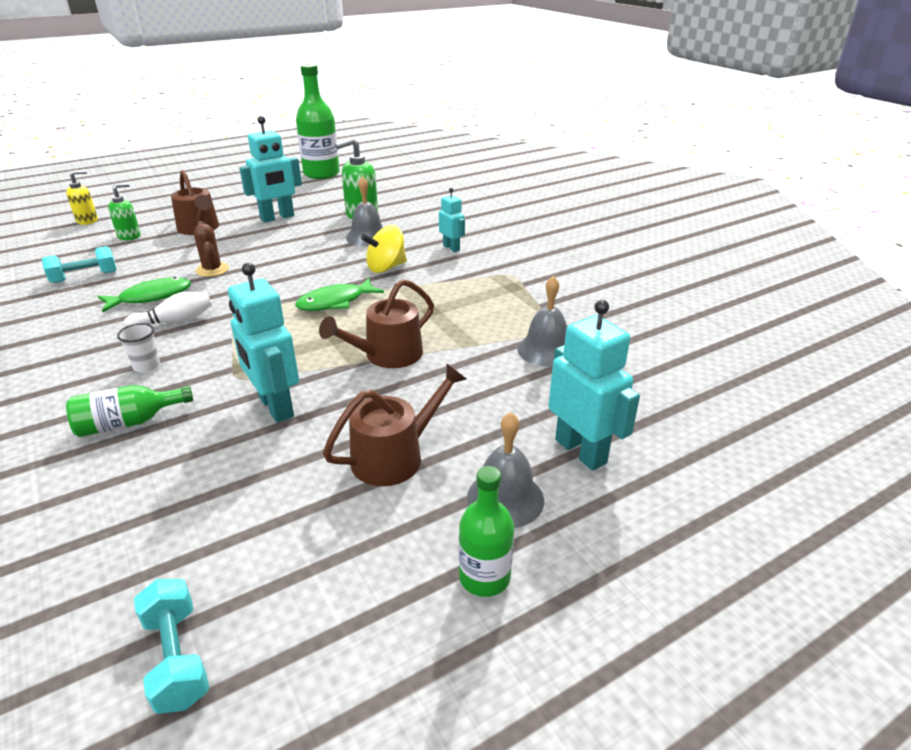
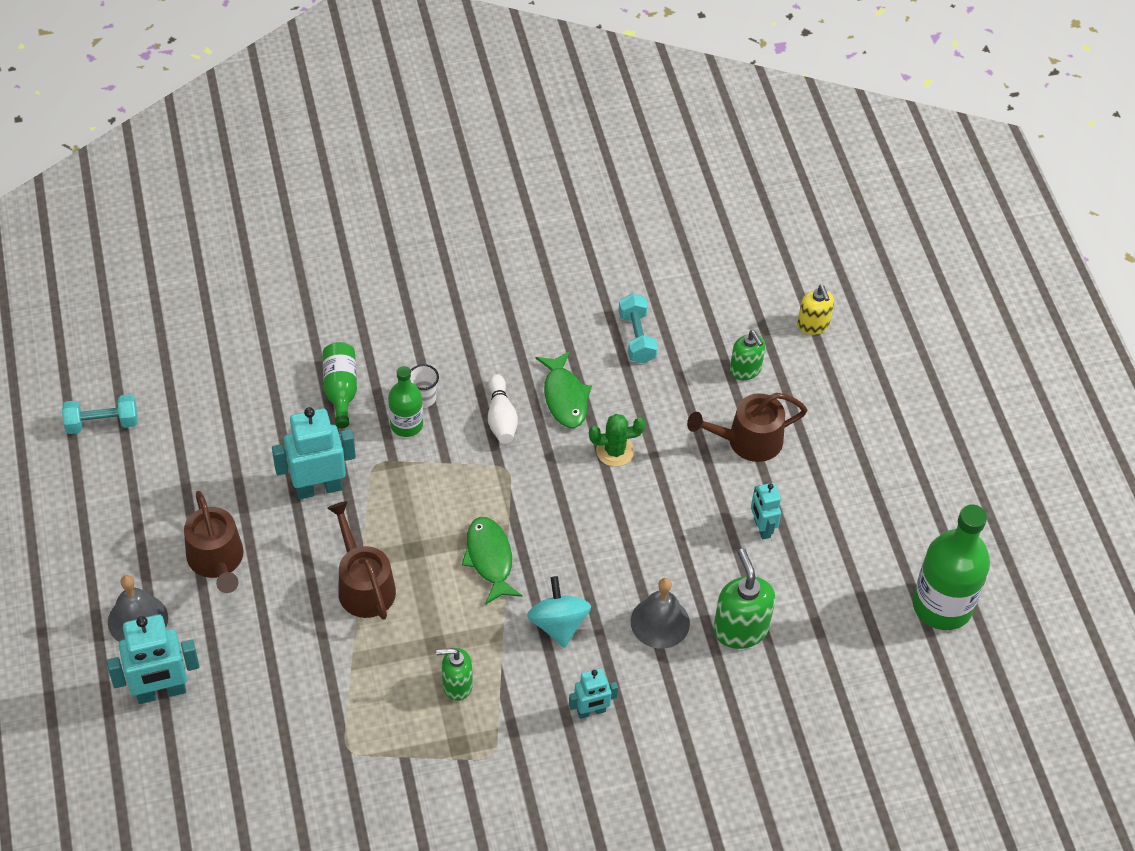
camera: 105 degrees right, 20 degrees up
(212, 270) = (615, 451): brown cactus -> green cactus
(277, 217) = (761, 528): turquoise robot -> turquoise robot, size x0.58
(386, 268) = (558, 624): yellow spinning top -> turquoise spinning top
(462, 296) = (457, 685): none -> green soap dispenser
(484, 577) = (78, 584): green bottle -> green bottle (406, 425)
(546, 350) = (314, 726): grey bell -> none

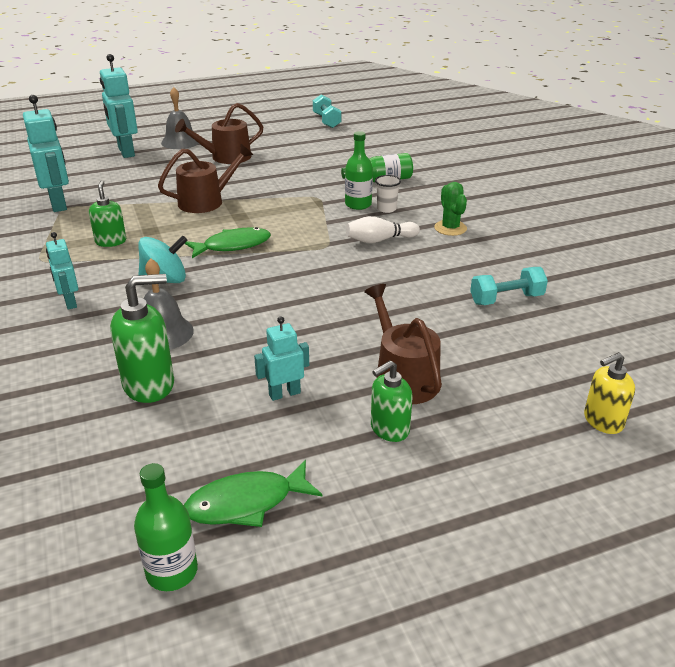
camera: 85 degrees right, 20 degrees down
(318, 488) = (291, 180): turquoise robot -> turquoise robot (59, 204)
(564, 397) = (414, 267): green fish -> green fish (246, 503)
(615, 451) = (362, 296): green cactus -> green cactus (450, 228)
(745, 370) = (502, 370): green soap dispenser -> green soap dispenser (389, 429)
(942, 605) = (172, 571): green bottle -> green bottle, size x0.56

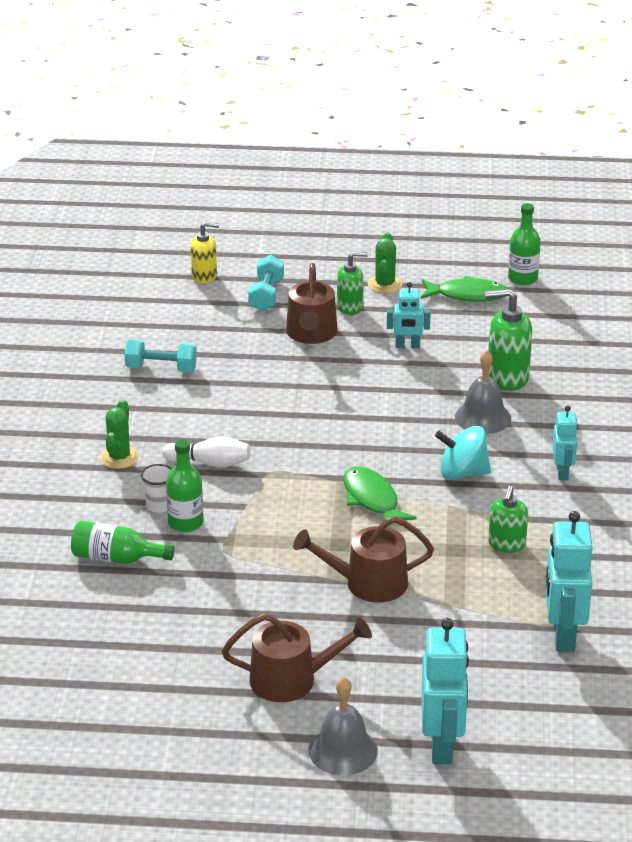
camera: 155 degrees left, 0 degrees up
(233, 246) = (372, 499): green fish -> green fish turned 60 degrees clockwise
(326, 121) = (59, 742): turquoise dumbbell -> turquoise dumbbell (266, 295)
(373, 484) = (385, 284): none -> green cactus

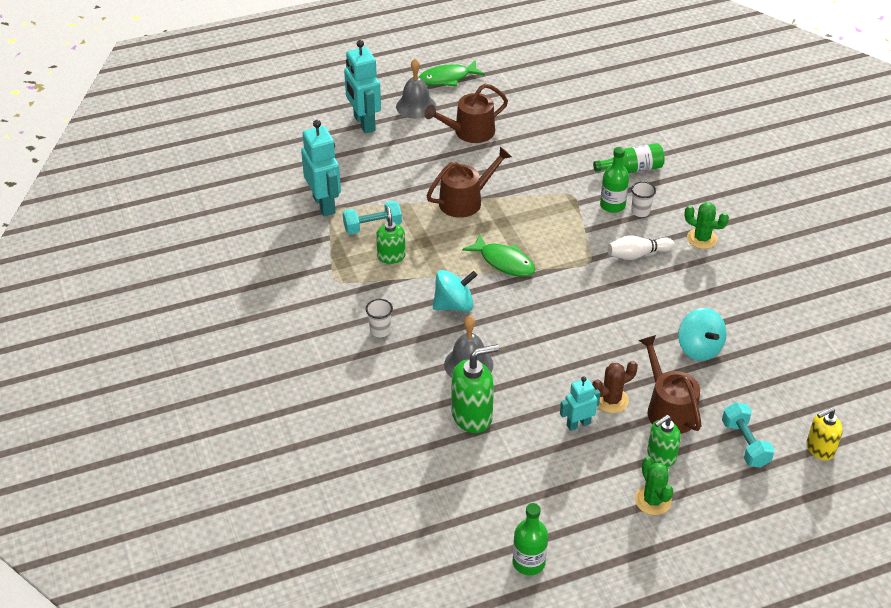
camera: 155 degrees right, 10 degrees up
(119, 457) = (702, 239): green cactus -> green cactus turned 45 degrees counterclockwise
(161, 368) = (751, 327): turquoise dumbbell -> turquoise dumbbell (372, 227)
(233, 367) = (699, 348): none -> turquoise spinning top
(360, 353) = (611, 400): none -> brown cactus
(467, 295) = (567, 515): green fish -> green fish (447, 78)
(562, 472) = (380, 331): turquoise robot -> white cup

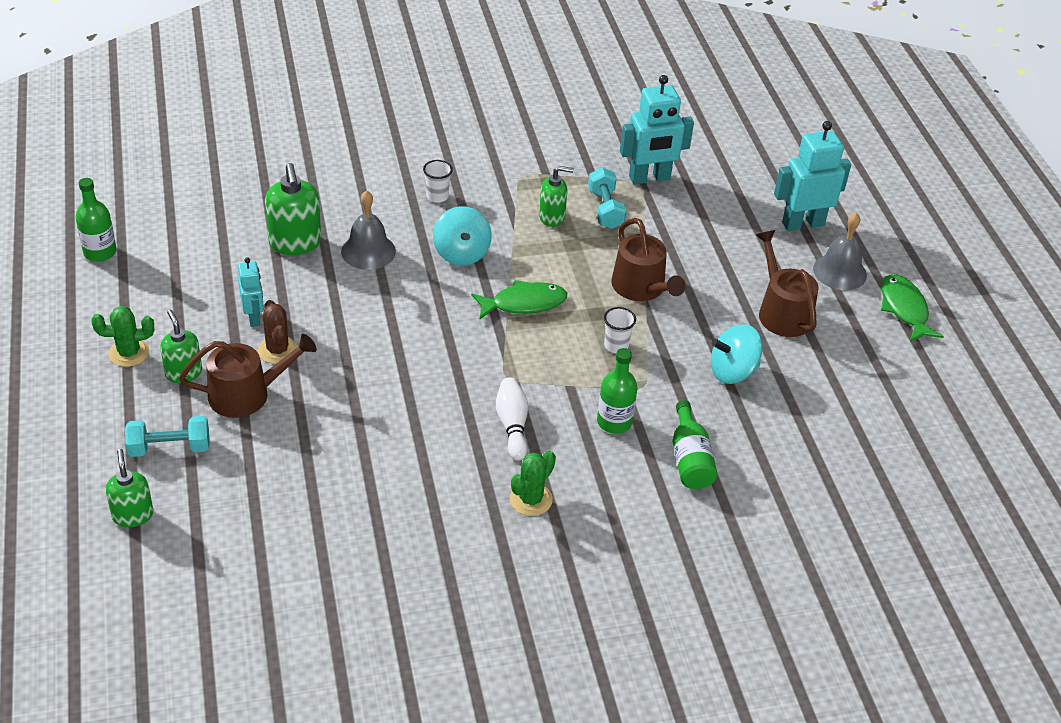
camera: 95 degrees right, 0 degrees up
(504, 262) = (524, 303): green fish -> green fish turned 150 degrees counterclockwise
(640, 211) = (597, 447): white cup -> white cup (616, 345)
(699, 348) = (331, 445): turquoise spinning top -> turquoise spinning top (732, 371)
(819, 449) = (133, 515): yellow soap dispenser -> green soap dispenser

